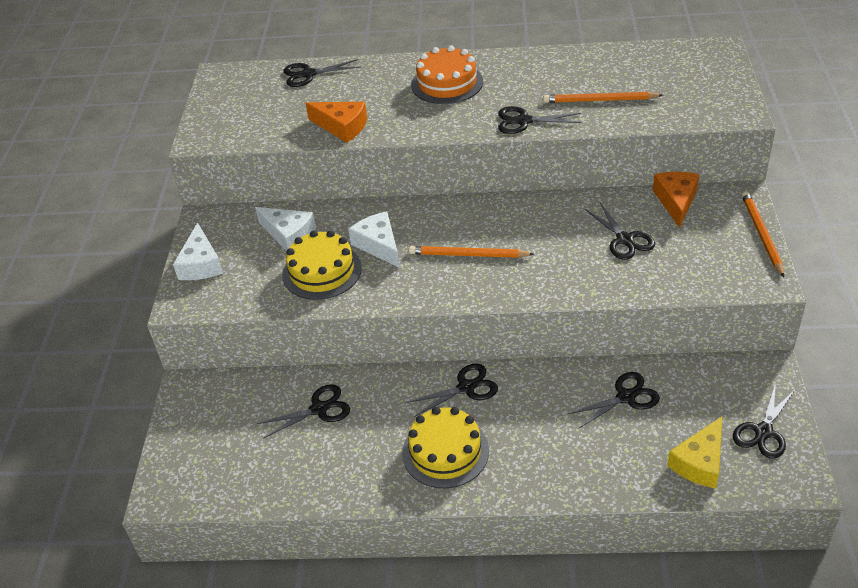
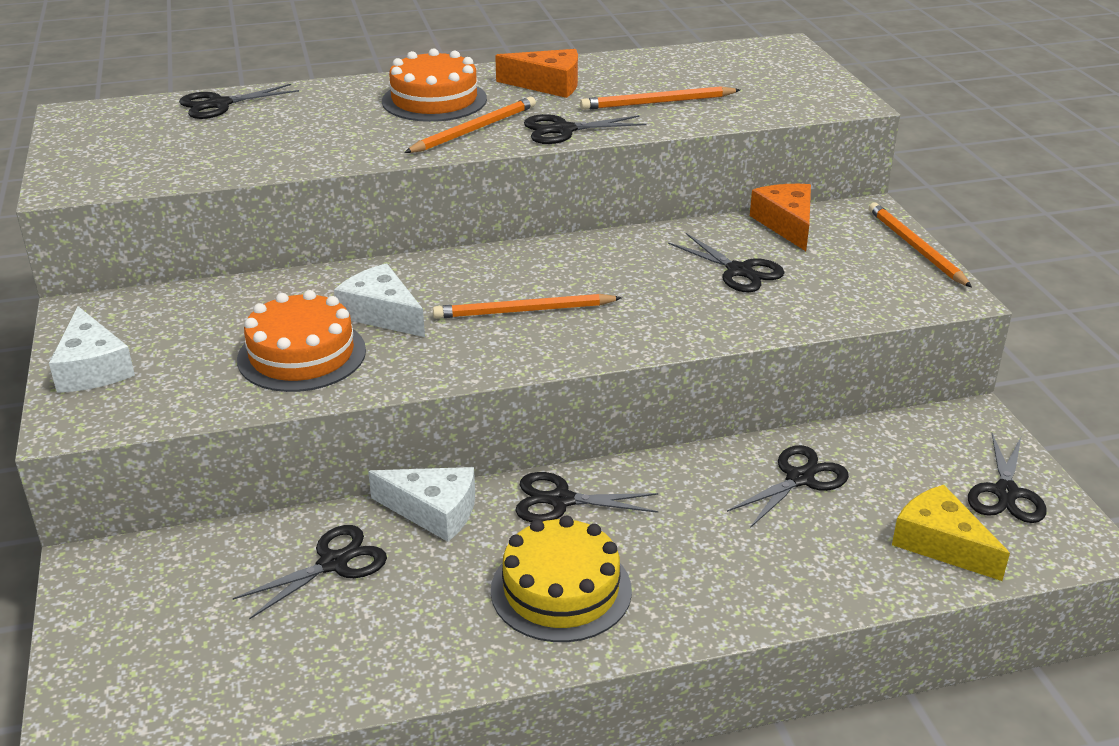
camera: 20 degrees left, 10 degrees down
(289, 235) = (232, 316): white cheese -> white cheese (434, 511)
(322, 271) = (302, 355): yellow cake -> orange cake
(342, 127) = (295, 155): orange cheese -> orange cheese (548, 85)
(463, 115) = (473, 130): none -> orange pencil
(466, 388) = (561, 500): black scissors -> black scissors turned 135 degrees counterclockwise
(700, 462) = (940, 543): yellow cheese -> yellow cheese turned 120 degrees clockwise

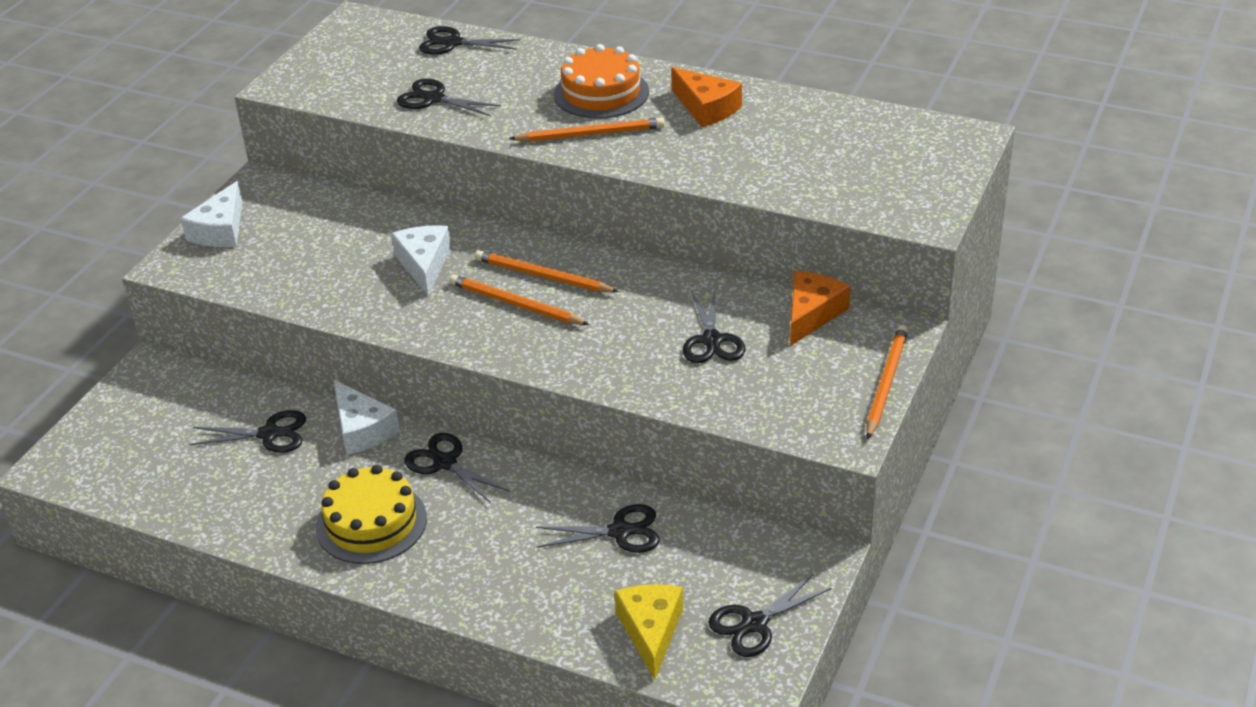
camera: 40 degrees right, 5 degrees up
(302, 355) = (341, 275): orange cake -> none
(563, 130) = (654, 160): black scissors -> black scissors (433, 99)
(658, 102) = (765, 159): orange pencil -> orange pencil (543, 276)

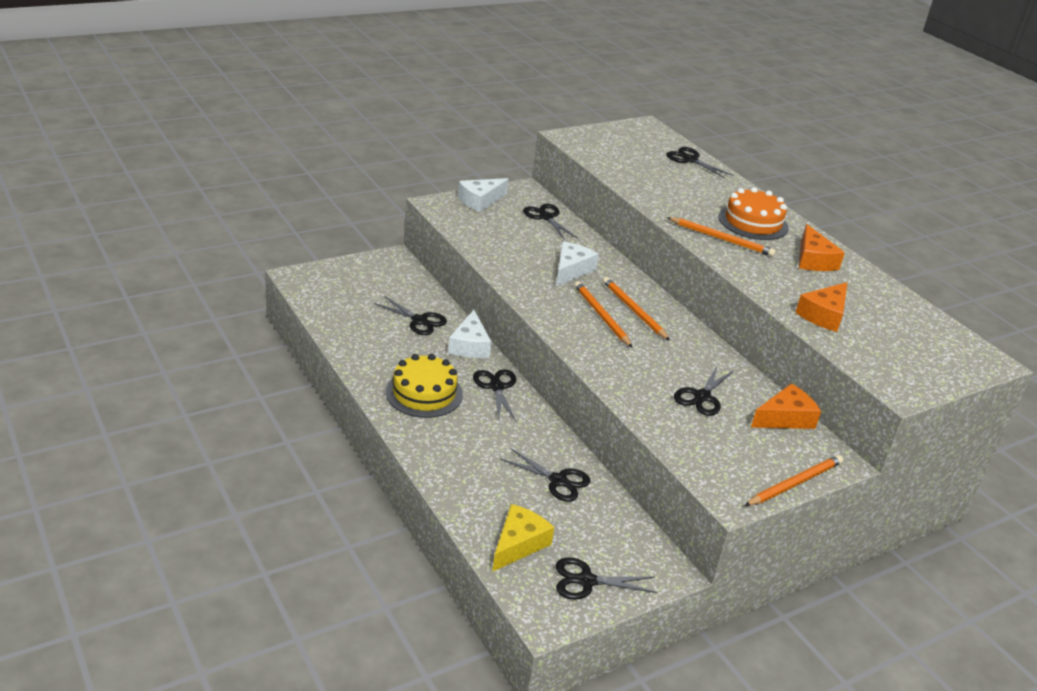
camera: 30 degrees right, 5 degrees down
(433, 99) = (646, 180): black scissors -> black scissors (546, 217)
(780, 172) = (824, 315): none -> orange cheese

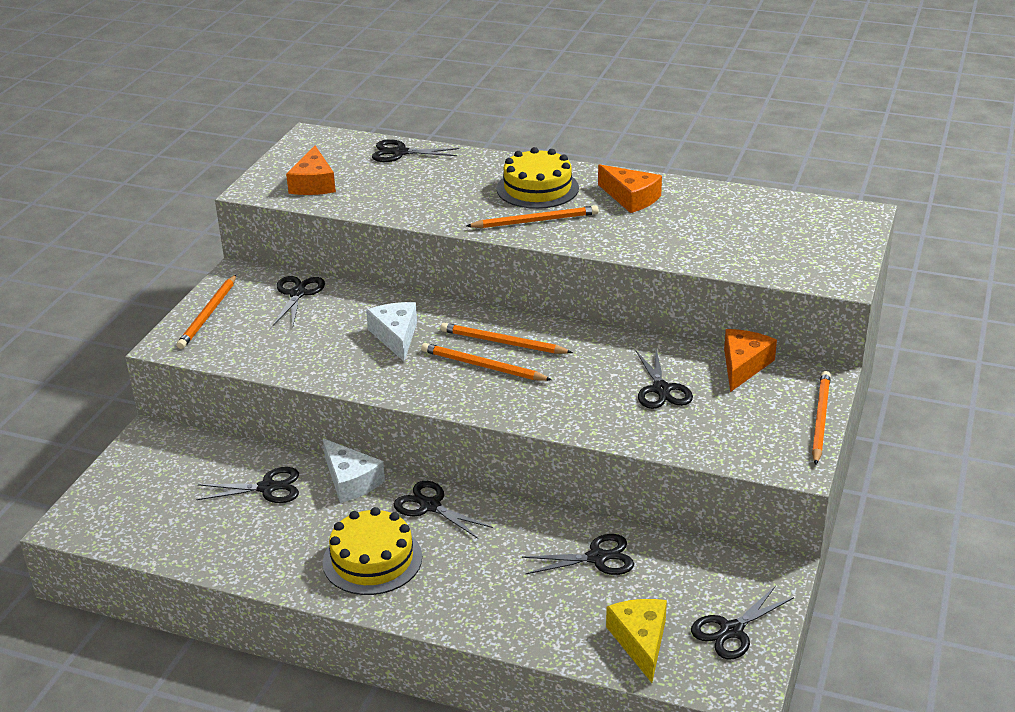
camera: 35 degrees left, 0 degrees up
(480, 201) = (208, 314): white cheese -> orange pencil
(546, 217) = (297, 294): black scissors -> black scissors turned 75 degrees clockwise
(753, 222) = (537, 188): orange cake -> yellow cake
(824, 315) = (706, 246): orange cheese -> orange cheese (313, 184)

